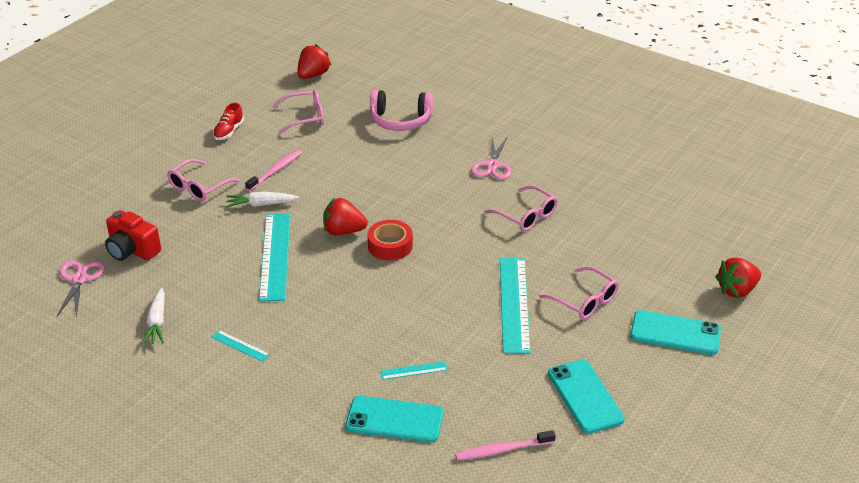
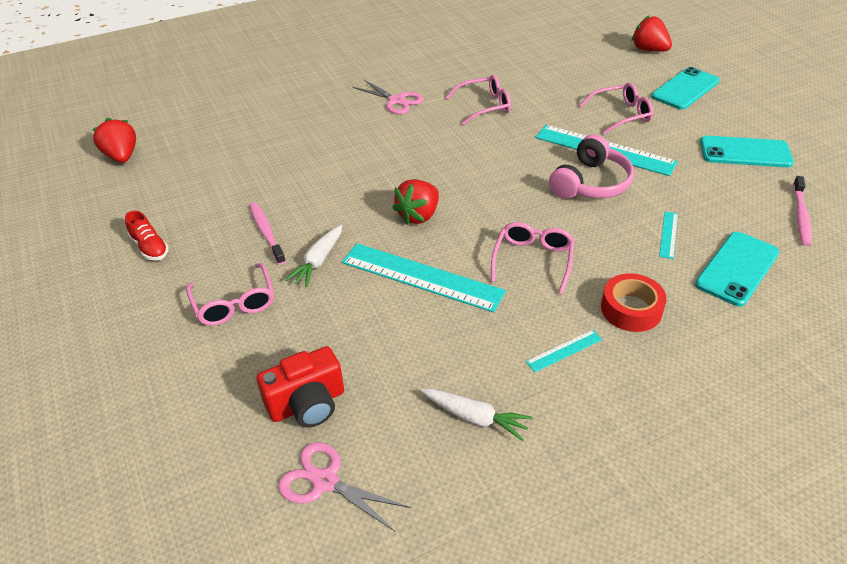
camera: 60 degrees left, 5 degrees up
(305, 117) = (192, 184): pink glasses -> pink glasses (533, 260)
(390, 246) = (467, 193): red tape -> red tape (631, 309)
(400, 120) = (270, 127): pink headphones -> pink headphones (591, 183)
(737, 290) = (649, 50): red strawberry -> red strawberry turned 135 degrees clockwise

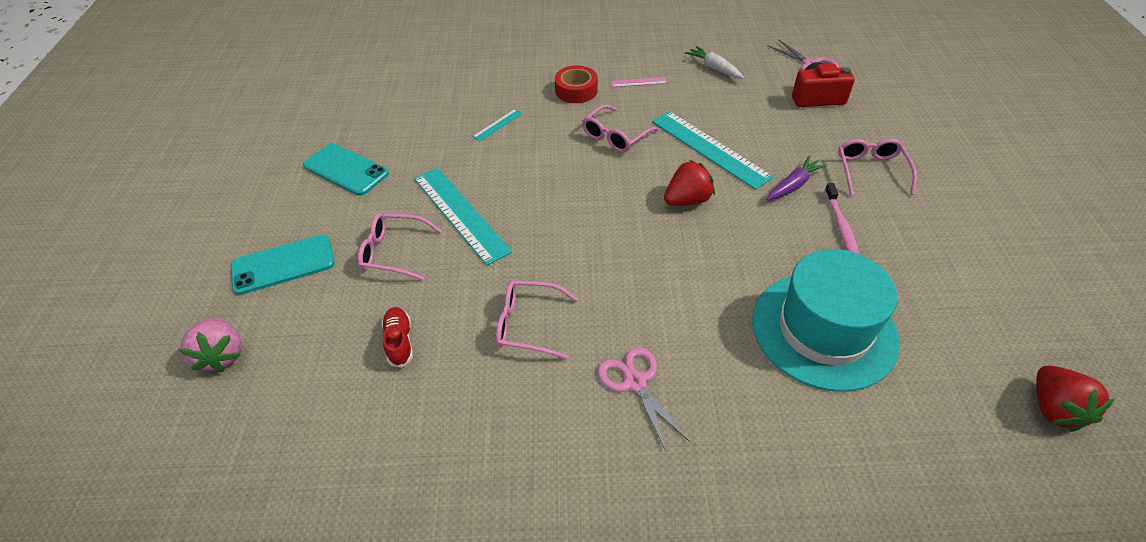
camera: 155 degrees left, 5 degrees up
(150, 247) = (964, 246): red shoe -> red shoe (399, 342)
(277, 156) = (823, 330): none -> turquoise hat
(318, 261) = (793, 185): white carrot -> purple carrot
(564, 350) = (638, 82): turquoise ruler -> pink ruler
(591, 183) = (510, 183): pink headphones -> none
(649, 50) = (223, 355): red strawberry -> pink strawberry
(737, 268) = (480, 92): turquoise phone -> none
(801, 216) = (388, 110): pink toothbrush -> none

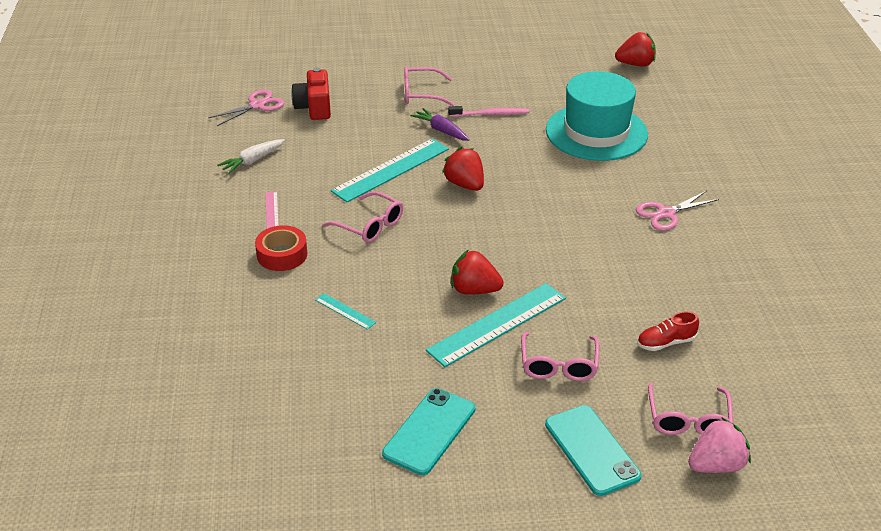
camera: 95 degrees left, 10 degrees down
(511, 200) = (474, 290): none -> red strawberry
(528, 324) = (627, 269): pink glasses -> pink glasses (688, 419)

